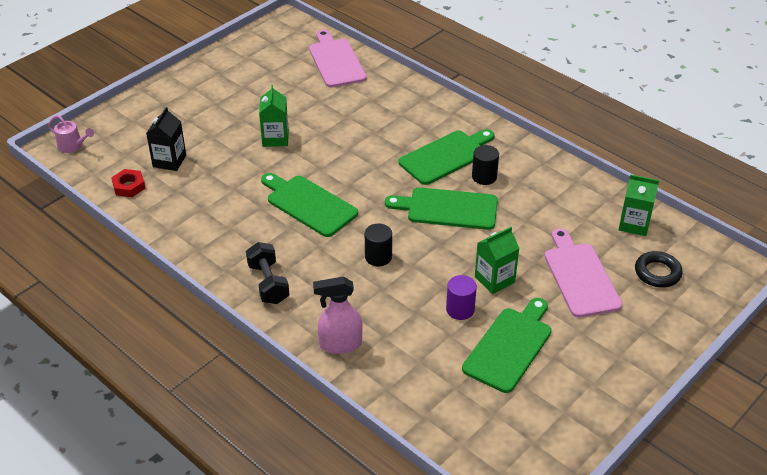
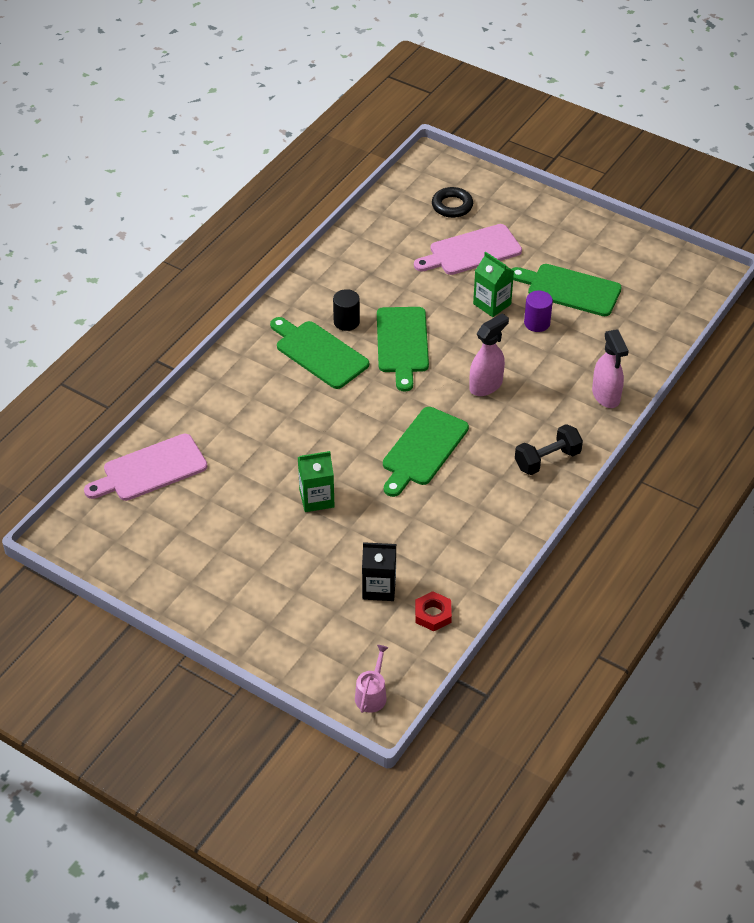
camera: 100 degrees left, 5 degrees up
(378, 257) = (486, 385): black cylinder -> pink spray bottle
(634, 224) = (392, 220): green carton -> none

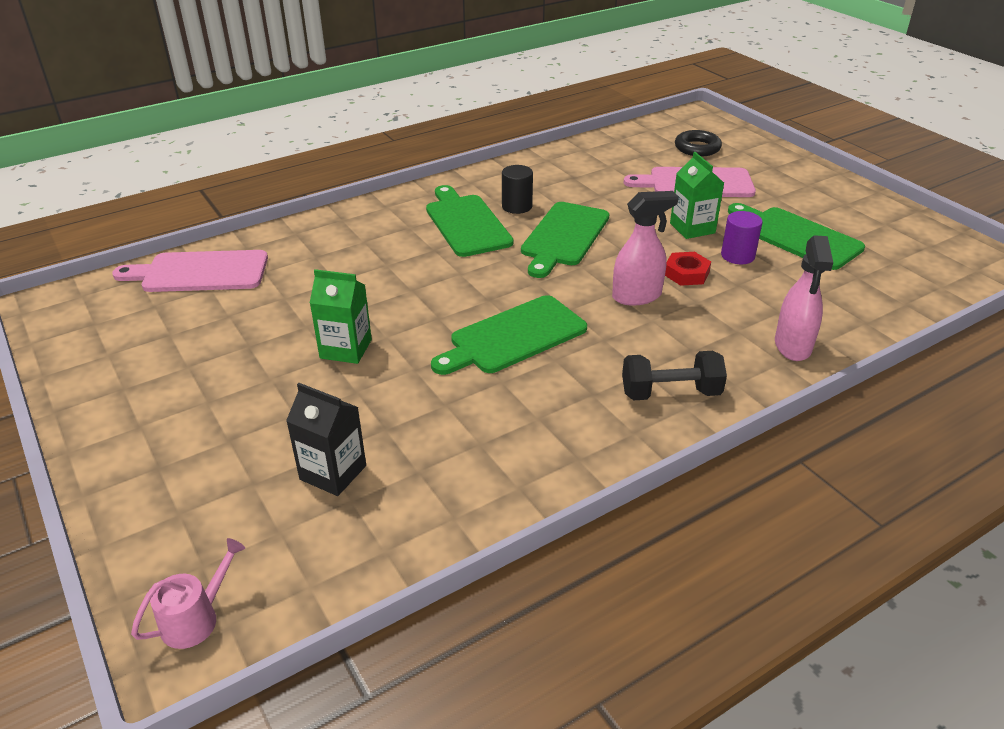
camera: 25 degrees right, 10 degrees down
(433, 614) = (376, 534): red nut -> red nut (686, 273)

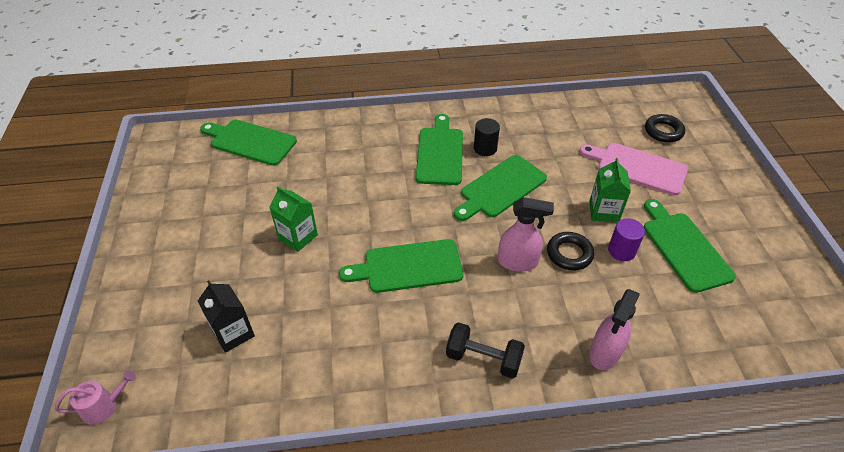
camera: 25 degrees right, 10 degrees up
(200, 272) = (250, 142): pink cutting board -> green cutting board
(686, 273) = (569, 254): red nut -> black ring

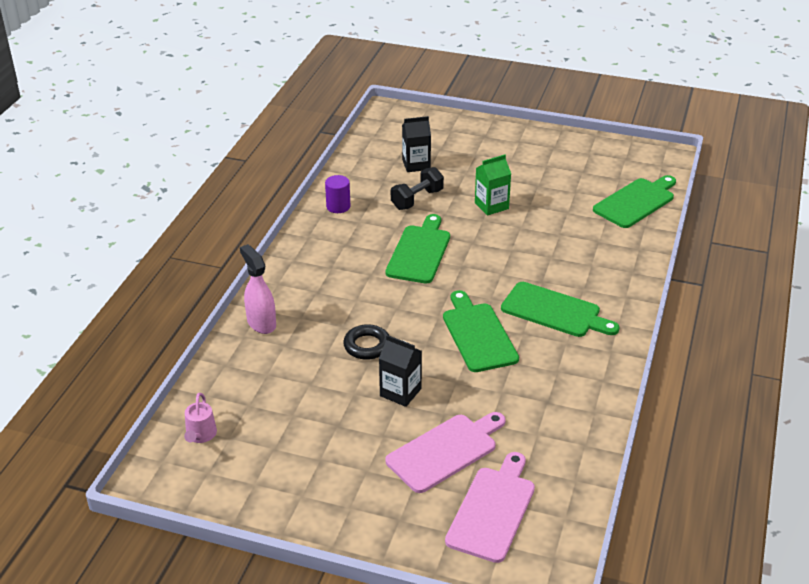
camera: 115 degrees right, 10 degrees down
(104, 406) = (396, 116): pink watering can -> pink watering can (200, 435)
(483, 358) = (307, 263): black dumbbell -> black dumbbell (417, 199)
(485, 148) = (544, 345): black cylinder -> none
(518, 262) = (381, 312): pink spray bottle -> none
(603, 211) = (400, 392): green carton -> black carton
(621, 251) = (346, 381): purple cylinder -> purple cylinder (338, 206)
(663, 131) = (492, 510): black ring -> pink cutting board
(684, 248) = (317, 426): green cutting board -> none

